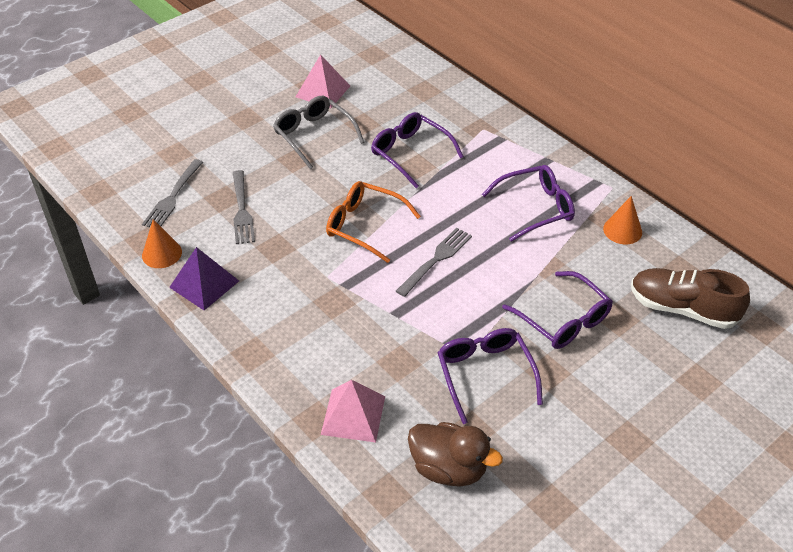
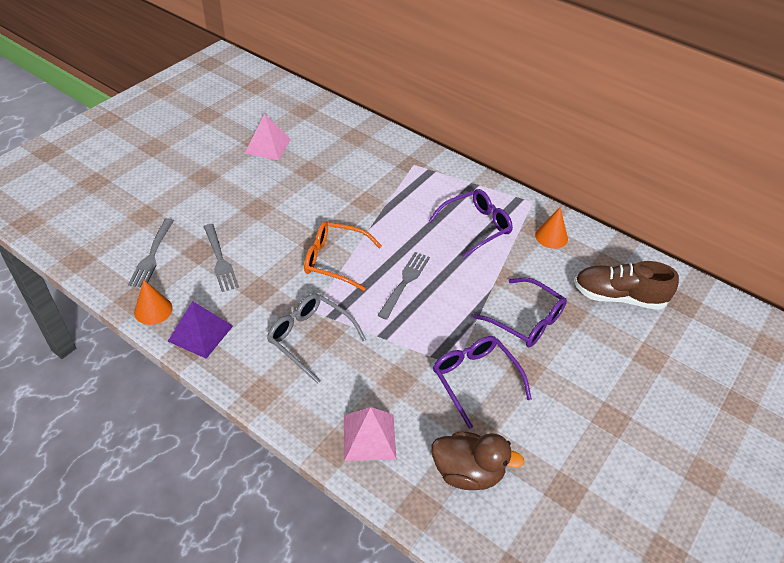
camera: 15 degrees left, 0 degrees up
(314, 136) = (270, 186): grey glasses -> grey glasses (310, 338)
(411, 154) = (358, 192): purple glasses -> none

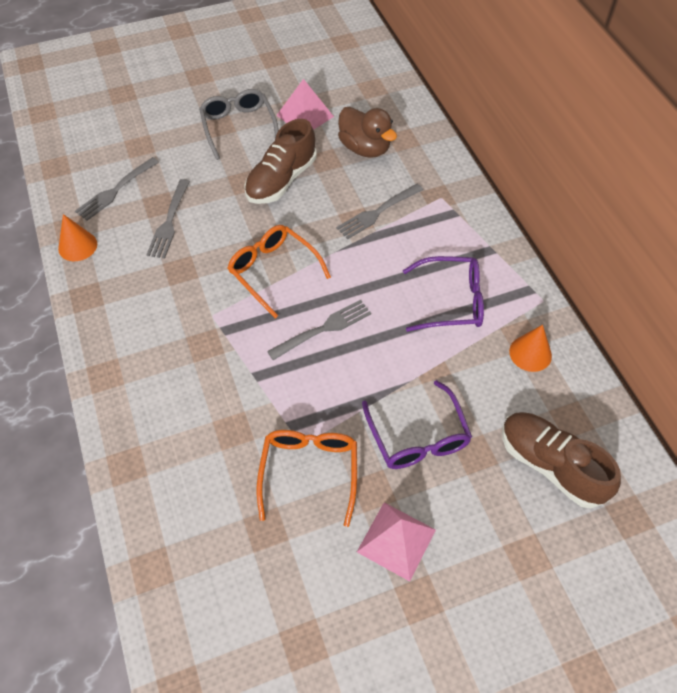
camera: 35 degrees right, 10 degrees up
(200, 333) = (98, 289): purple pyramid -> none
(287, 196) = (281, 180): none -> brown shoe
(310, 338) = (187, 343): grey glasses -> grey glasses (238, 127)
(369, 437) = (162, 472): pink pyramid -> pink pyramid (396, 540)
(378, 191) = (377, 212): none -> grey fork
(467, 472) = (223, 564): brown duck -> brown duck (365, 148)
(475, 380) = (309, 472): purple glasses -> orange glasses

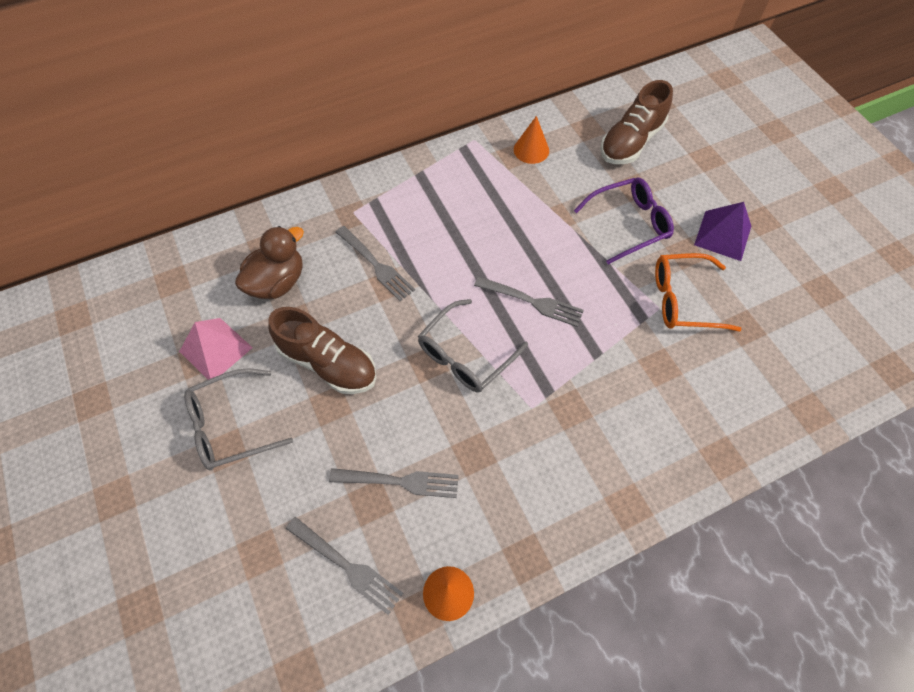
camera: 95 degrees left, 5 degrees up
(273, 272) = (466, 354): orange glasses -> grey glasses
(323, 329) = (532, 302): grey fork -> grey fork turned 150 degrees clockwise
(396, 540) = (723, 235): pink pyramid -> purple pyramid
(450, 301) = (484, 203): purple glasses -> none

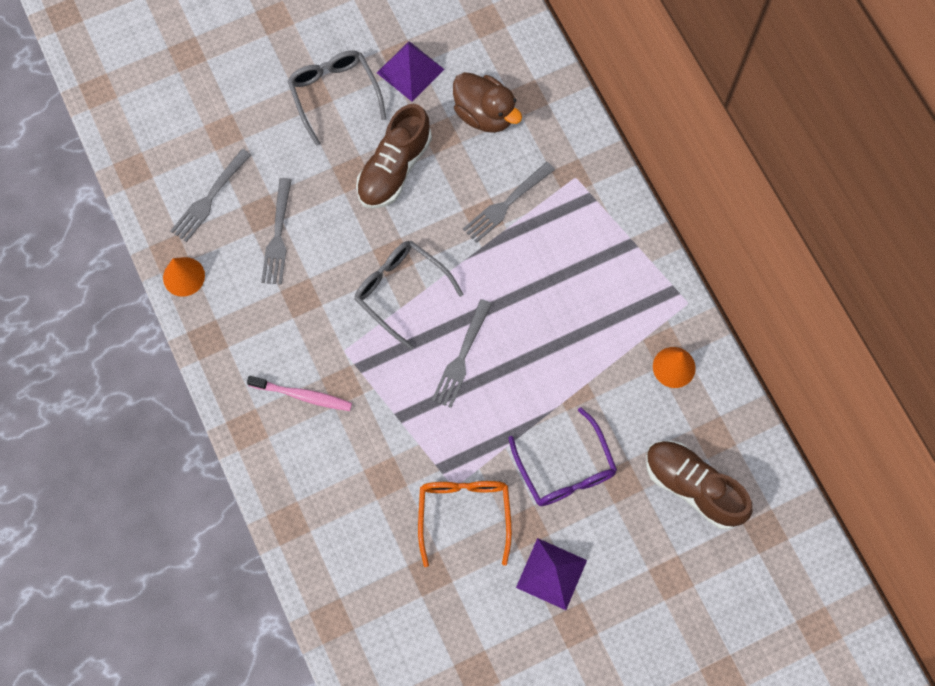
camera: 90 degrees right, 10 degrees up
(216, 349) = (410, 71): pink pyramid -> purple pyramid
(584, 447) = (303, 395): none -> pink toothbrush

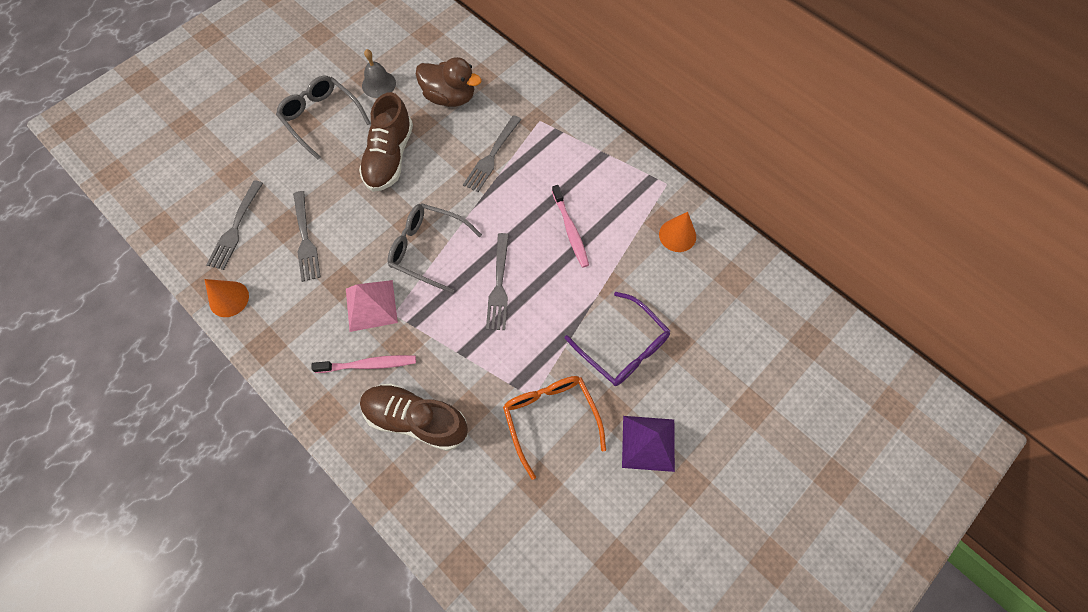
camera: 20 degrees left, 5 degrees down
(323, 333) = (371, 305): none -> pink pyramid
(410, 71) = (378, 84): purple pyramid -> grey bell
(560, 321) = (570, 230): none -> pink toothbrush
(693, 487) = (735, 324): brown shoe -> brown shoe (416, 419)

